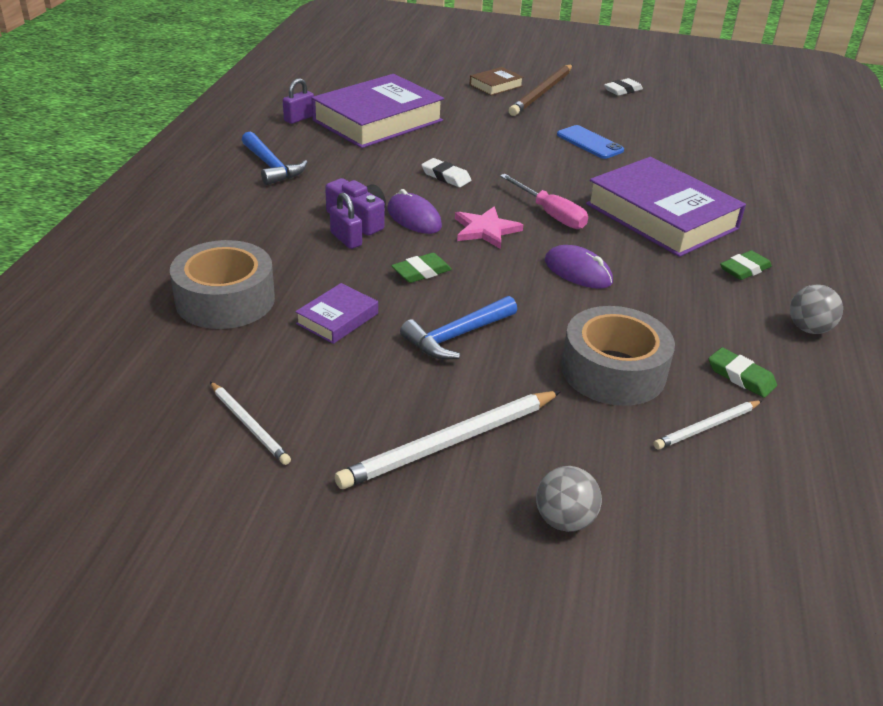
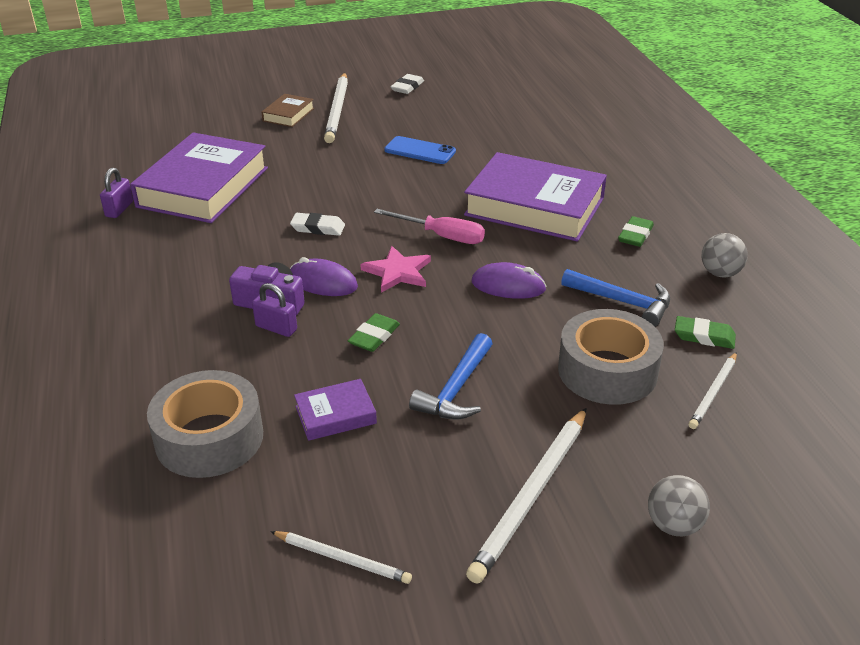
camera: 25 degrees left, 0 degrees up
(271, 166) = (135, 273): blue hammer -> blue hammer (622, 302)
(337, 318) = (335, 415): purple book -> purple book turned 60 degrees clockwise
(542, 93) = (337, 110): brown pencil -> white pencil

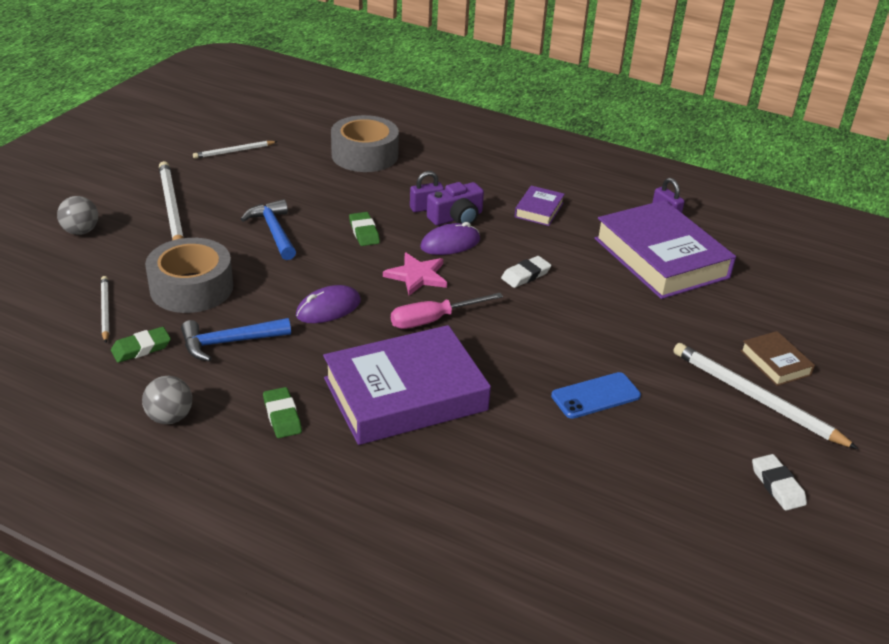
camera: 130 degrees right, 0 degrees up
(335, 415) = (321, 190): purple book -> purple book (539, 210)

